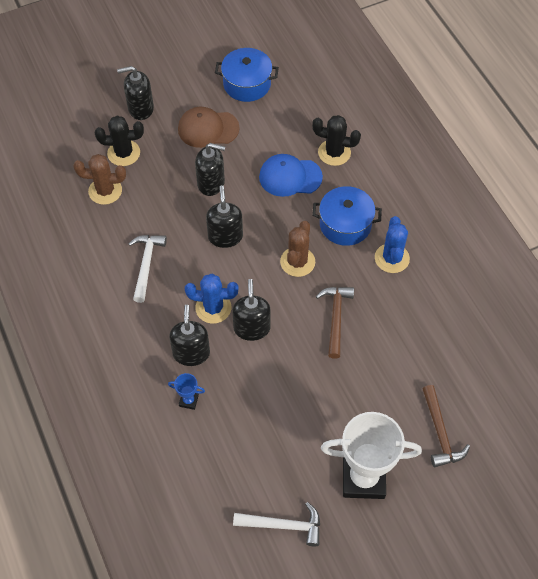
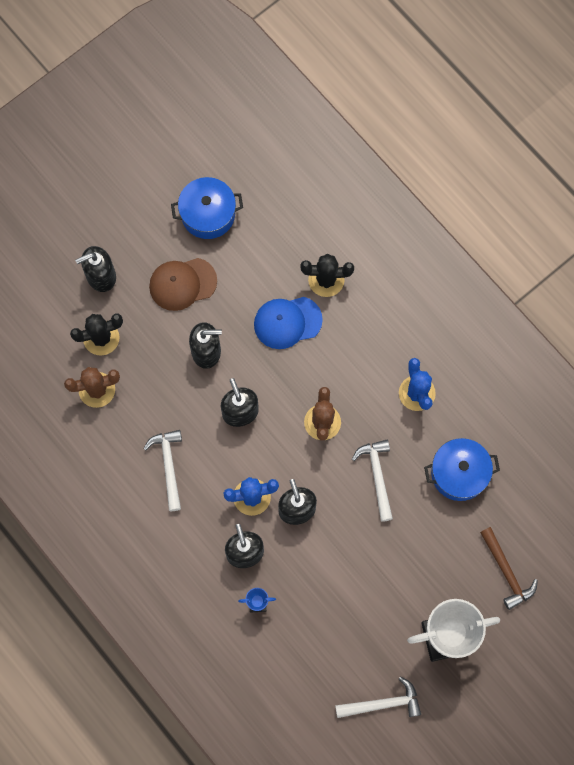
camera: 15 degrees left, 15 degrees up
(335, 318) = (377, 476): brown hammer -> white hammer
(345, 224) = (360, 365): blue pot -> blue pot (459, 473)

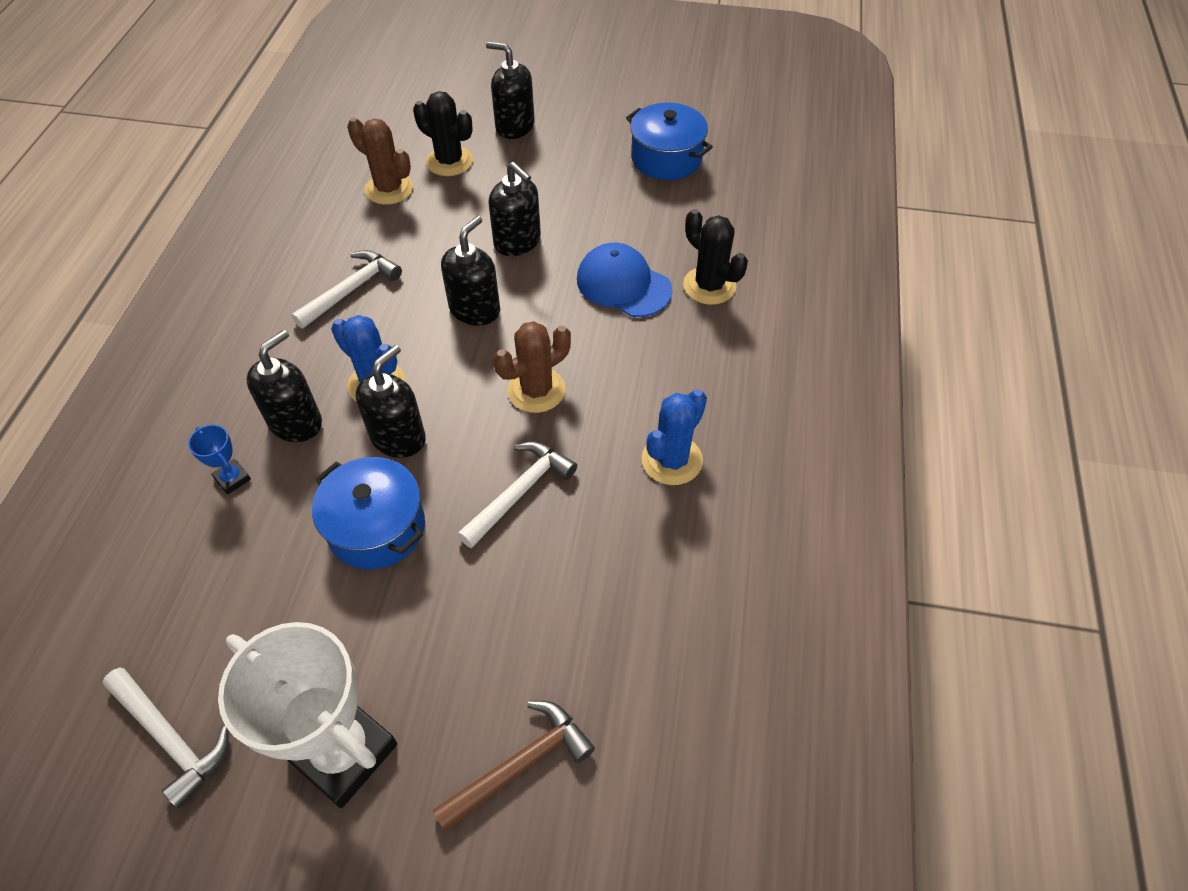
camera: 50 degrees right, 20 degrees down
(182, 284) = (572, 182): brown cap -> none
(459, 473) = (612, 586): blue pot -> blue pot (376, 527)
(506, 572) = (520, 765): brown hammer -> brown hammer turned 150 degrees counterclockwise

